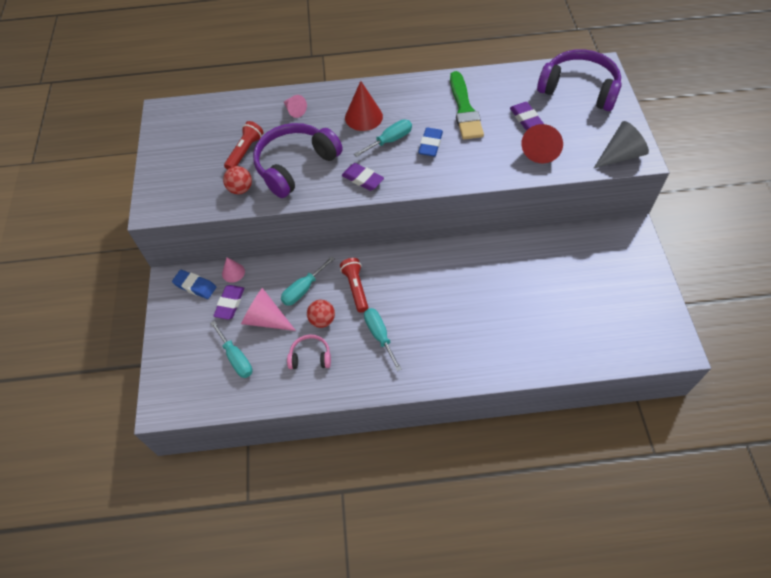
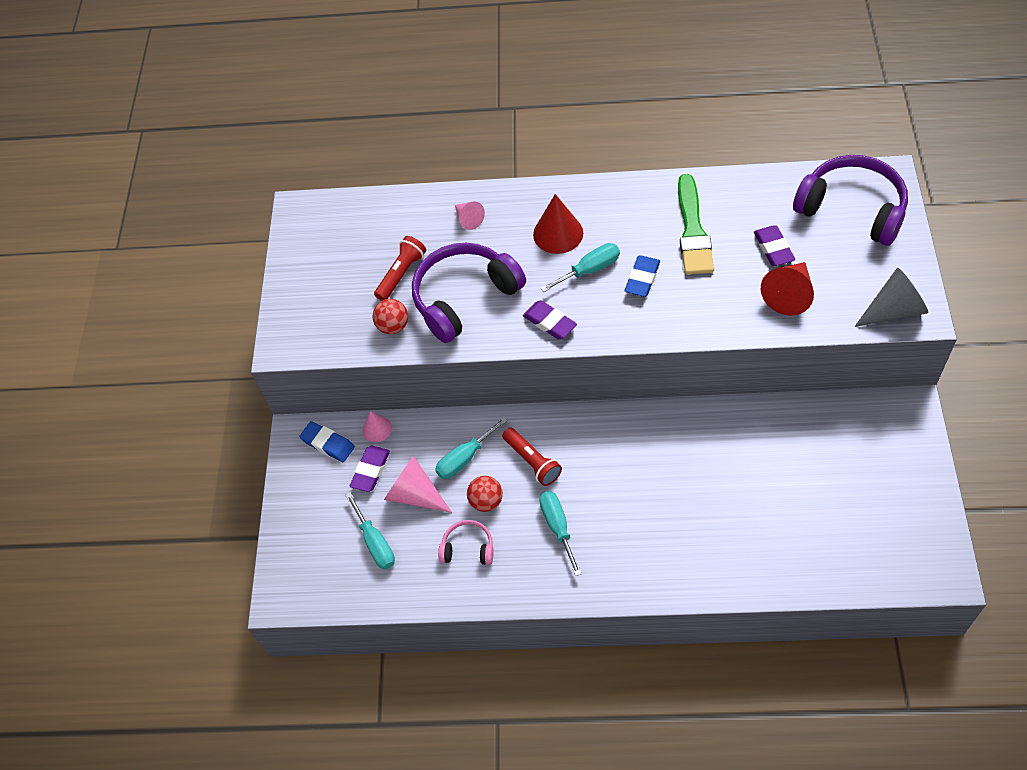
camera: 10 degrees right, 0 degrees up
(356, 288) = (532, 461): red flashlight -> red flashlight turned 150 degrees clockwise

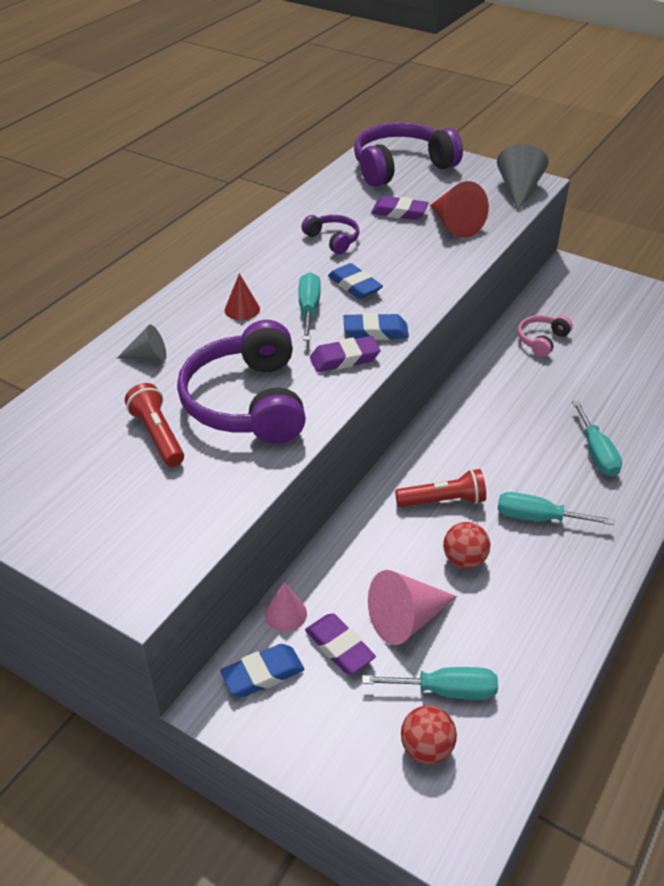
camera: 65 degrees left, 15 degrees down
(393, 326) = (222, 473): red ball -> red ball (426, 748)
(464, 458) = (394, 552): turquoise screwdriver -> turquoise screwdriver (596, 453)
(468, 219) = (148, 356): pink cone -> grey cone
(468, 548) = (514, 603): pink headphones -> pink headphones (541, 340)
(558, 233) = (242, 309): red cone -> red cone, size x0.59
(595, 322) = (375, 331): none -> blue eraser
(693, 230) = (333, 240): green brush -> purple headphones

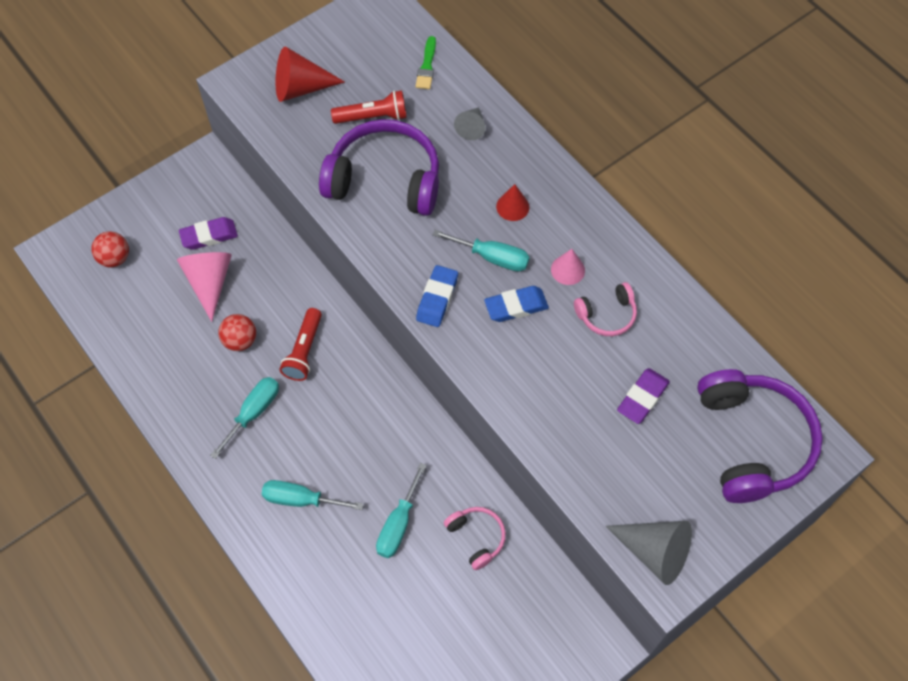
camera: 110 degrees right, 20 degrees up
(63, 411) = (427, 66): none -> green brush
(263, 674) = (212, 188): blue eraser -> none
(285, 613) = (251, 213): pink cone -> pink cone (568, 270)
(333, 240) = (607, 315): purple headphones -> pink headphones
(344, 359) = (409, 262): purple eraser -> none
(446, 690) = (145, 284): turquoise screwdriver -> turquoise screwdriver (398, 524)
(455, 225) = (598, 444): red cone -> red cone (301, 88)

